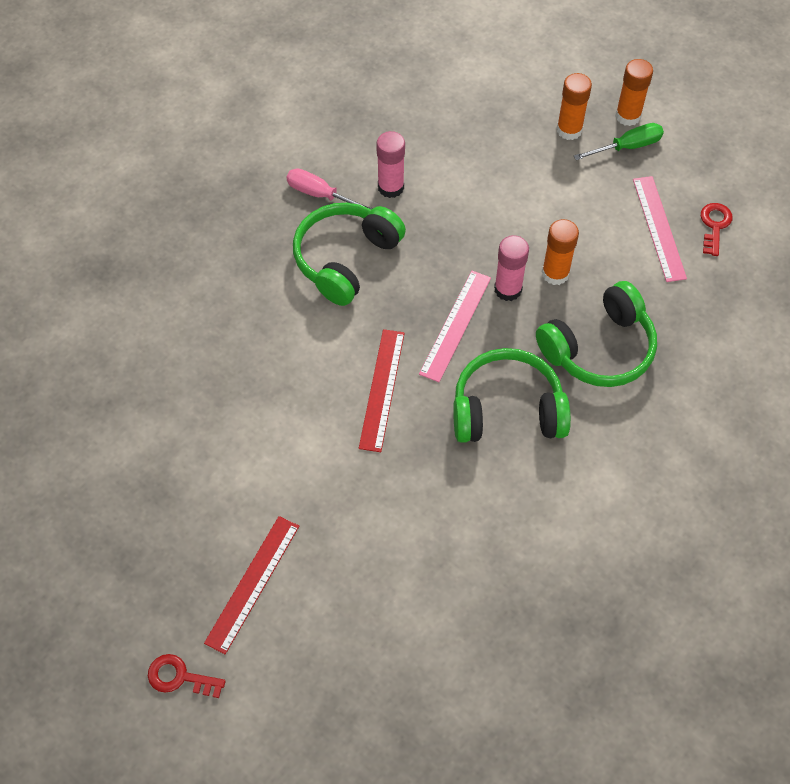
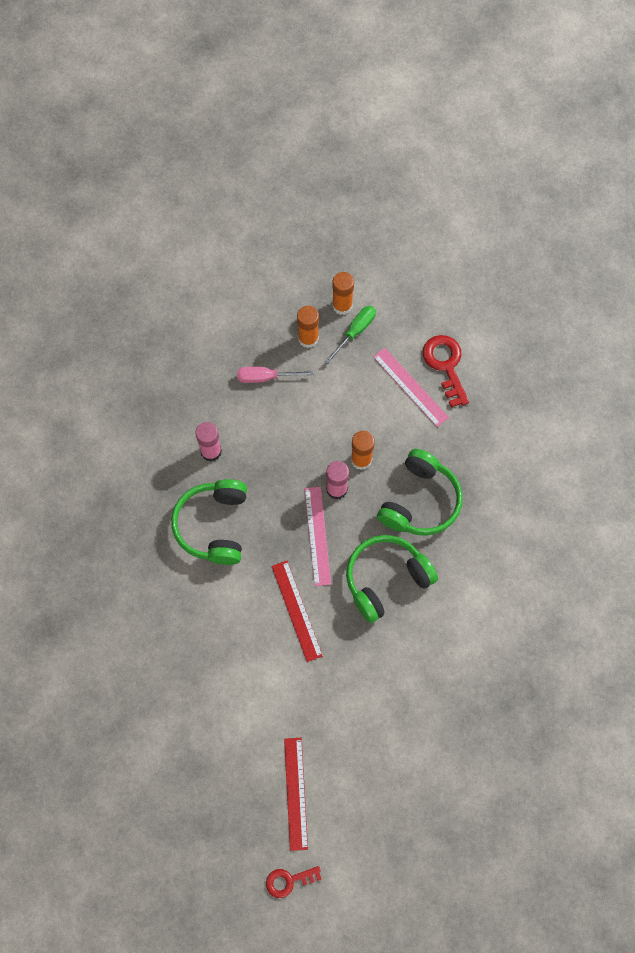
camera: 30 degrees left, 10 degrees up
(320, 195) = (165, 484): pink screwdriver -> pink screwdriver (265, 377)
(714, 225) = (445, 365): red key -> red key, size x1.60

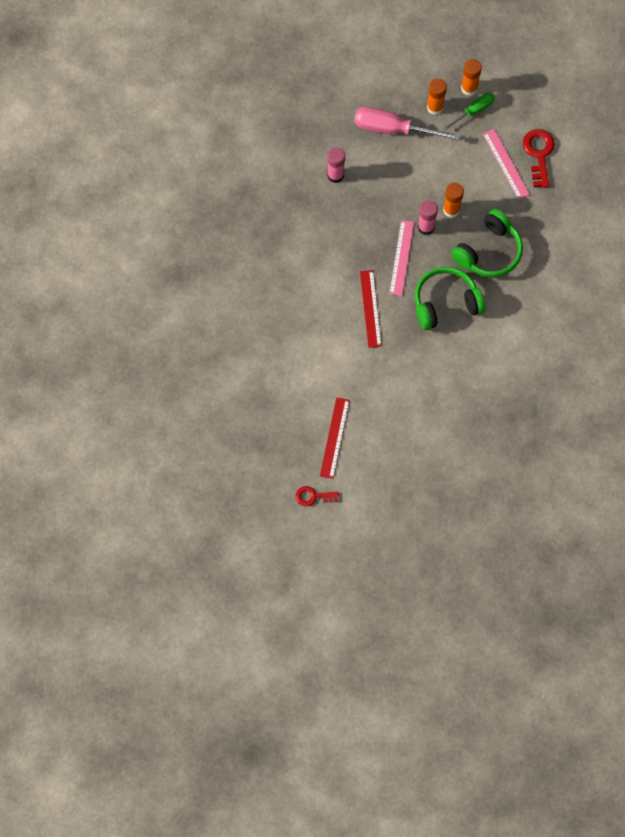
camera: 15 degrees right, 0 degrees up
(214, 526) = (323, 231): green headphones -> none
(265, 377) = (393, 129): pink screwdriver -> pink screwdriver, size x1.72

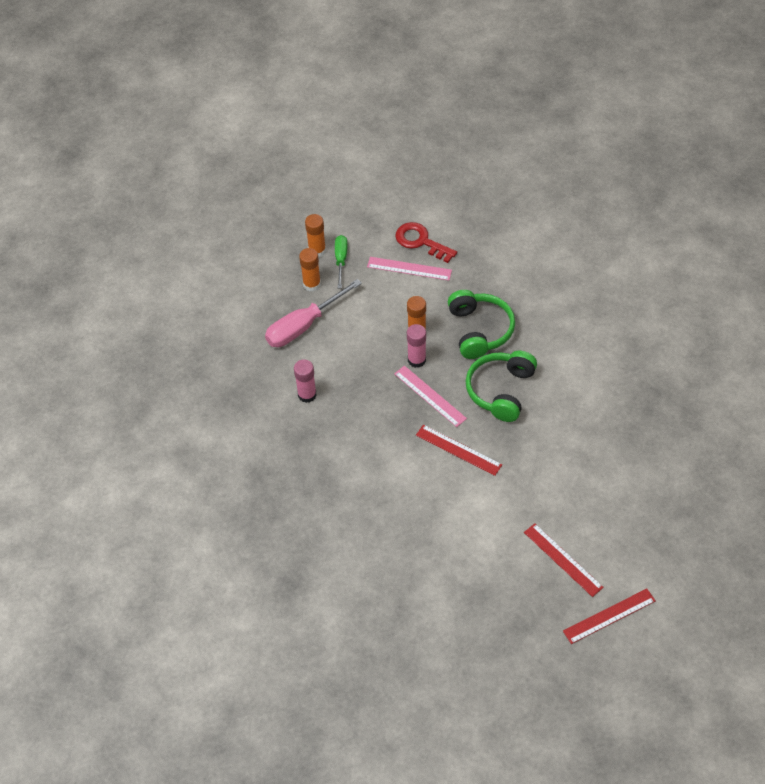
camera: 50 degrees left, 15 degrees down
(313, 496) = (609, 616): red key -> red ruler

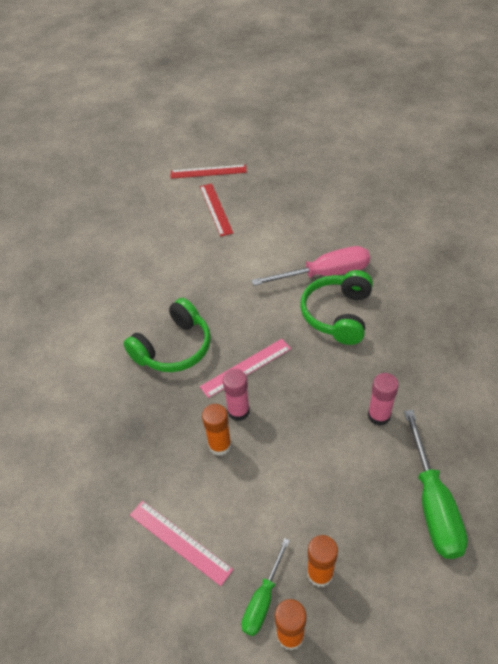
camera: 155 degrees left, 5 degrees down
(251, 348) = (433, 503): none -> green screwdriver
(303, 326) = (353, 509): pink screwdriver -> pink screwdriver (325, 274)
(421, 241) = (140, 581): red key -> none
(430, 396) = (246, 367): pink ruler -> pink ruler turned 75 degrees clockwise
(458, 450) = (248, 308): red ruler -> none
(479, 330) = (151, 420): green headphones -> green headphones (338, 314)

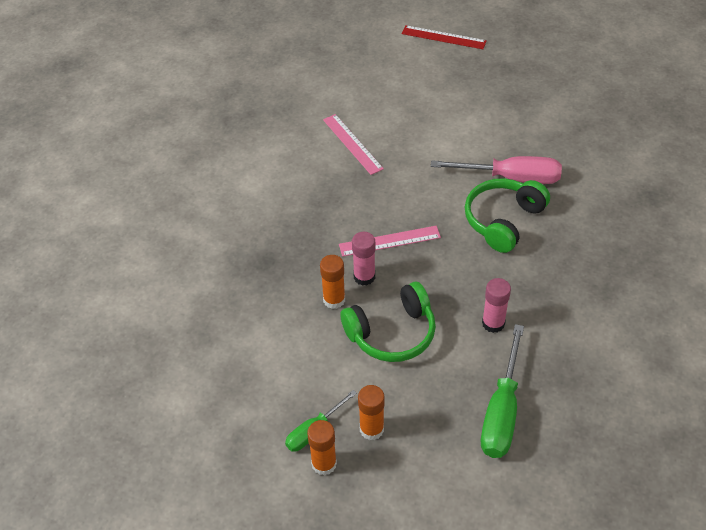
camera: 20 degrees right, 0 degrees up
(173, 348) = (330, 202): green headphones -> green headphones (392, 333)
(179, 542) = (264, 364): pink ruler -> pink ruler (352, 144)
(216, 209) = (433, 79): red ruler -> none

